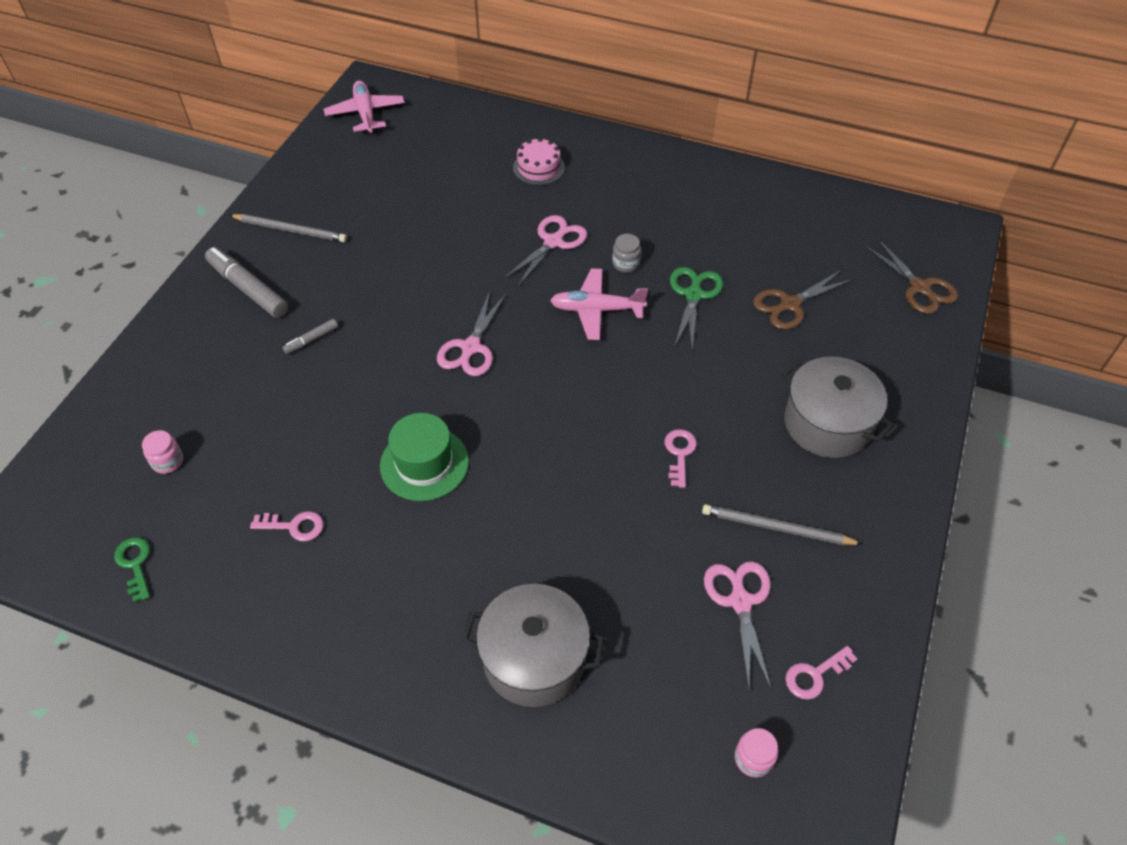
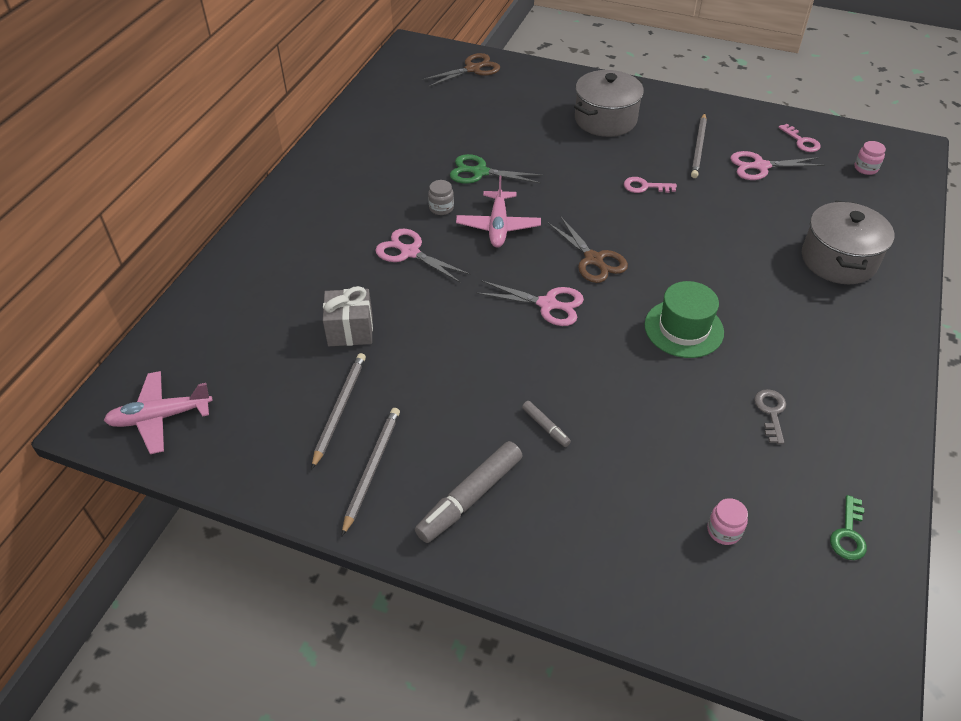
camera: 90 degrees left, 5 degrees down
(135, 564) = (848, 534): green key -> green key turned 45 degrees counterclockwise
(294, 526) = (771, 412): pink key -> grey key
(356, 207) = (339, 409): none -> grey pencil
(447, 207) = (350, 330): none -> grey gift
(539, 168) = (298, 263): pink cake -> none
(789, 305) = (490, 126): brown scissors -> brown scissors (594, 260)

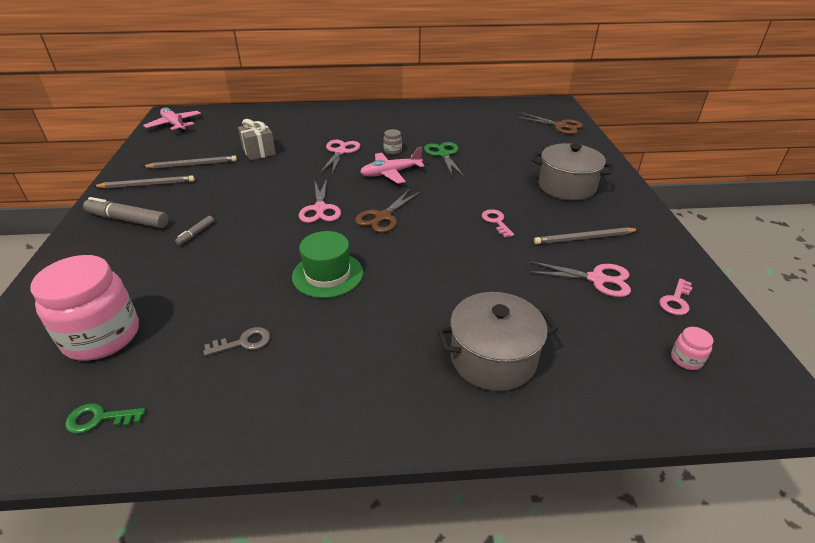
camera: 65 degrees right, 10 degrees down
(724, 531) = (102, 336): pink jar -> pink jar, size x2.48
(760, 166) = (597, 279): pink scissors -> pink scissors turned 135 degrees clockwise

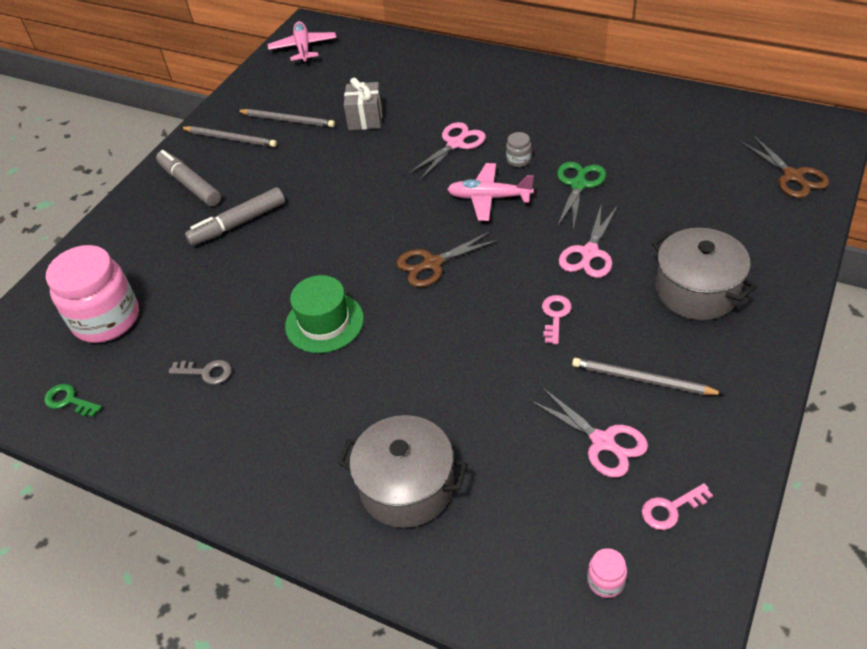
camera: 35 degrees right, 10 degrees up
(196, 233) = (238, 223): grey marker -> grey marker, size x2.02
(320, 209) = (374, 229): pink scissors -> pink scissors (589, 253)

